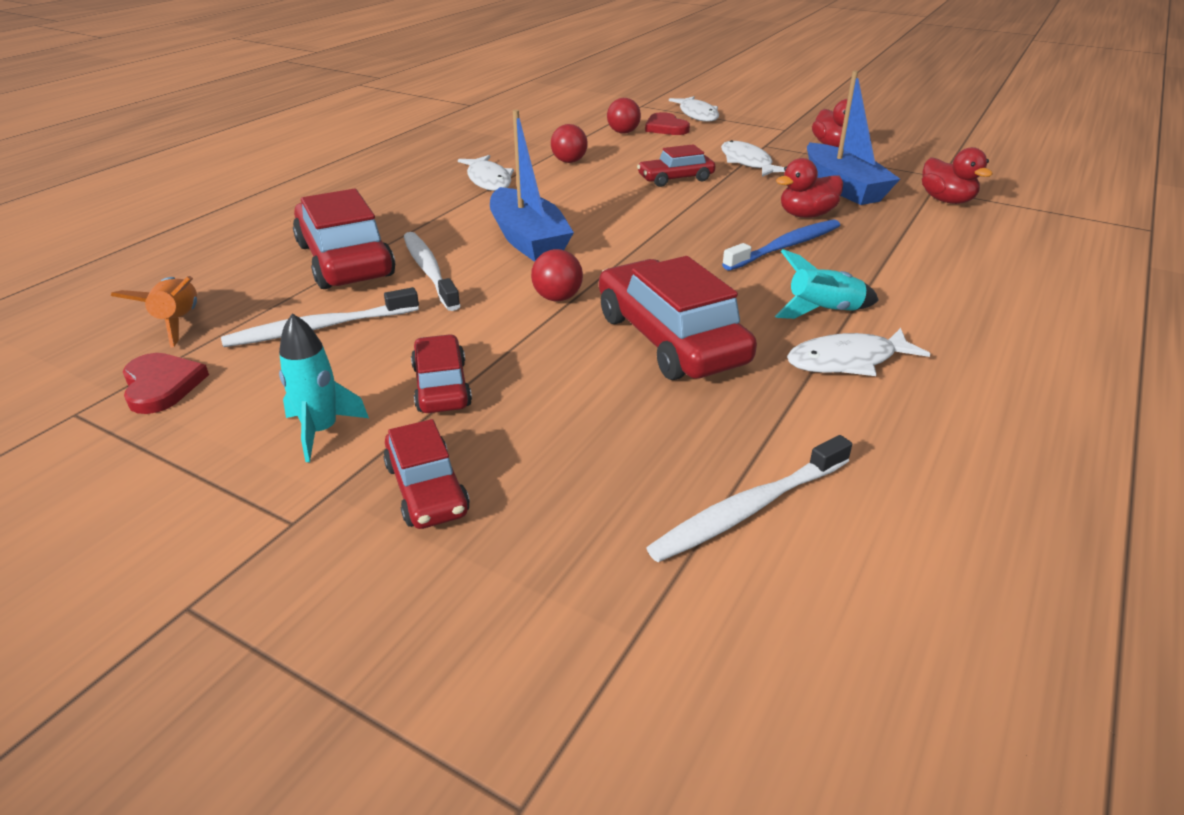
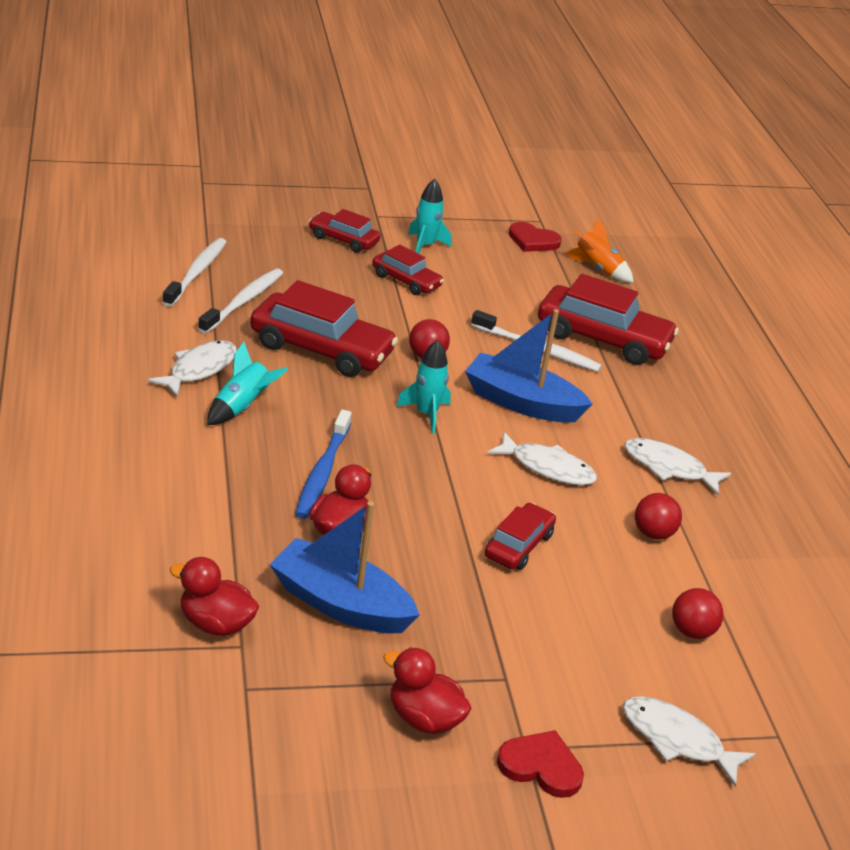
camera: 135 degrees right, 0 degrees up
(319, 328) = (523, 290): white toothbrush -> white toothbrush (243, 301)
(633, 256) = (426, 414): none -> turquoise rocket
(666, 127) = (665, 672): red heart -> red heart (541, 766)
(747, 162) = (484, 617): white fish -> white fish (547, 467)

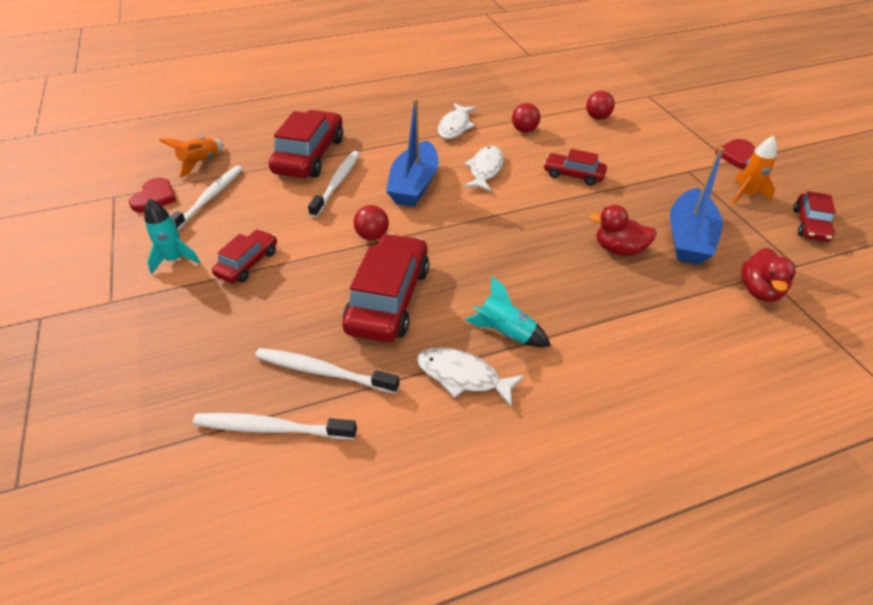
camera: 95 degrees left, 10 degrees up
(322, 472) = (561, 268): blue toothbrush -> none
(343, 240) = (170, 318): red car -> red car (810, 225)
(424, 718) = (746, 195): red duck -> orange rocket
(426, 414) = (454, 227): turquoise rocket -> none
(523, 269) = (209, 199): none -> white toothbrush
(677, 740) = (679, 120): white fish -> none

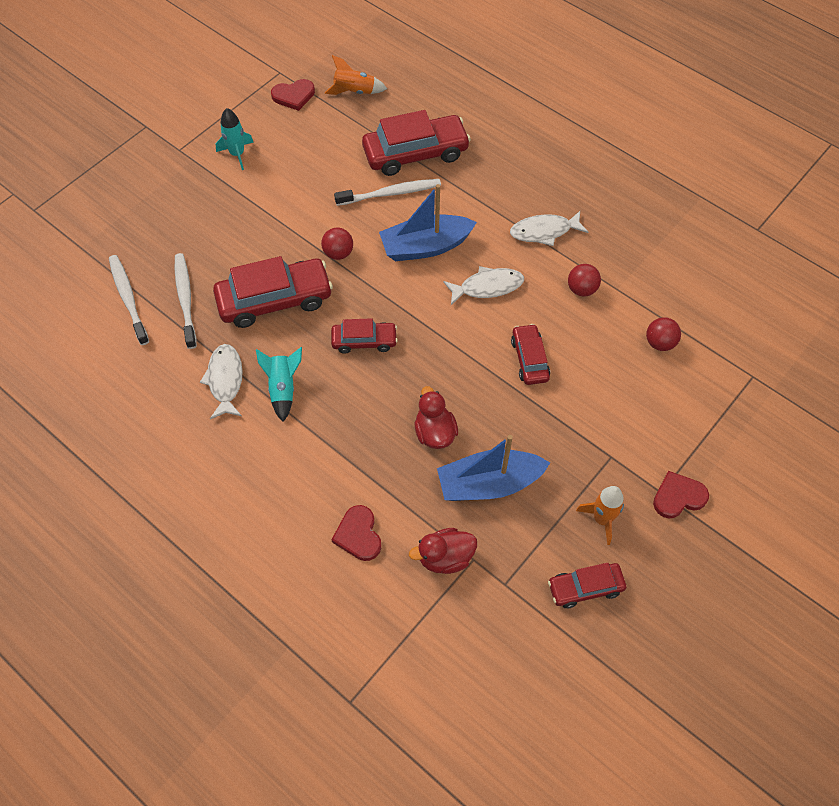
camera: 60 degrees right, 15 degrees up
(209, 199) = (314, 127): white toothbrush -> none
(248, 263) = (259, 196): red car -> red car (364, 341)
(715, 340) = (358, 535): none -> red heart

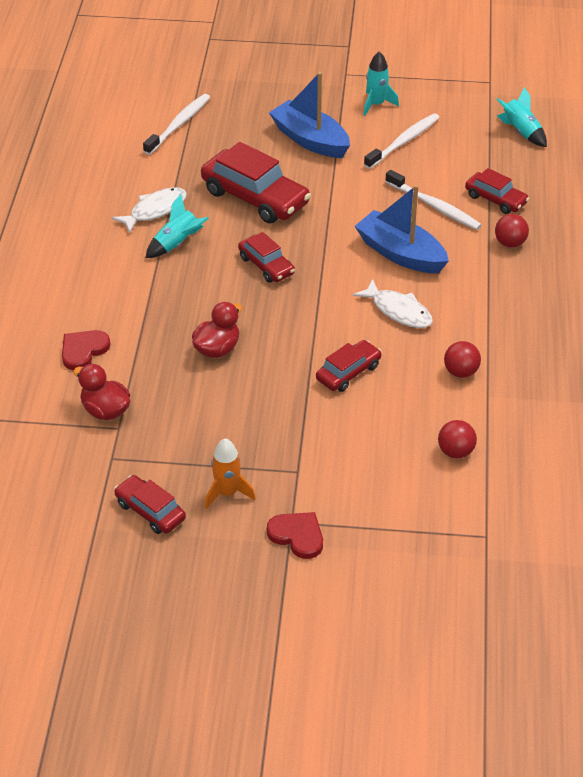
camera: 55 degrees right, 15 degrees down
(185, 299) = (207, 152): white toothbrush -> white toothbrush (403, 142)
(294, 96) = (474, 102): red heart -> none
(338, 253) = (338, 208): red ball -> red ball (510, 243)
(354, 91) = (521, 132): orange rocket -> turquoise rocket
(415, 153) = (495, 199): red car -> red car, size x0.56
(489, 484) = (198, 404): blue boat -> blue boat (310, 140)
(544, 231) = (500, 318): white fish -> none

